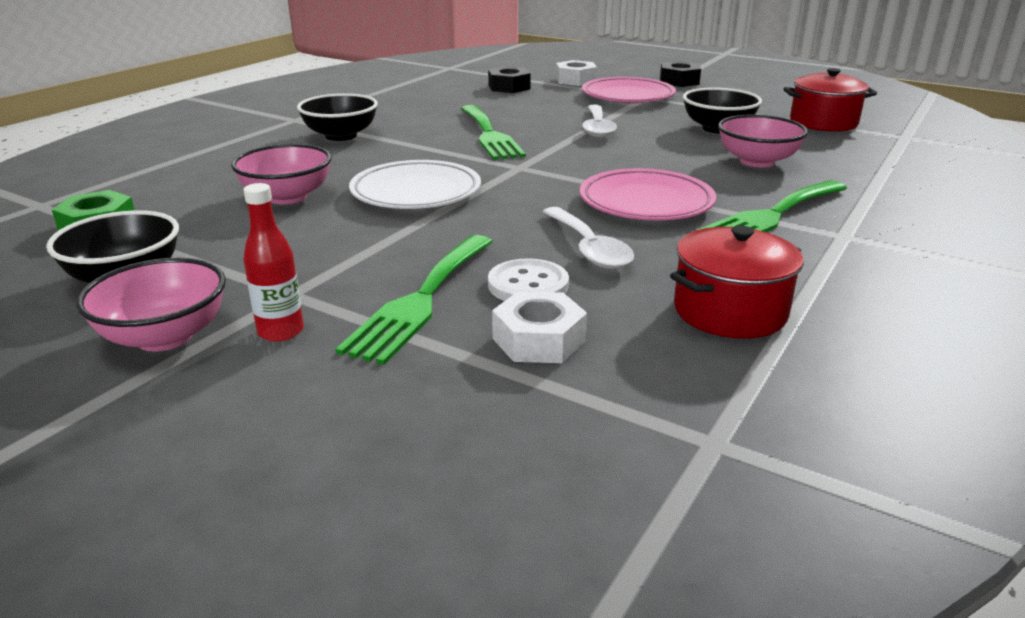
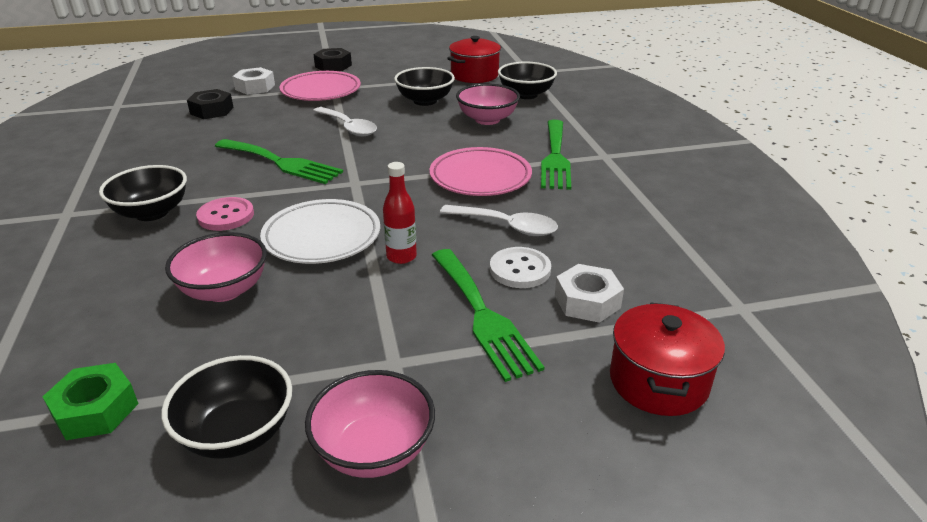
camera: 45 degrees left, 5 degrees up
(281, 332) = (444, 392): red bottle -> red bottle (401, 257)
(380, 154) = (226, 216): none -> pink button
(729, 311) = (634, 231): red pot -> red pot (658, 381)
(855, 154) = (526, 94): none -> black bowl

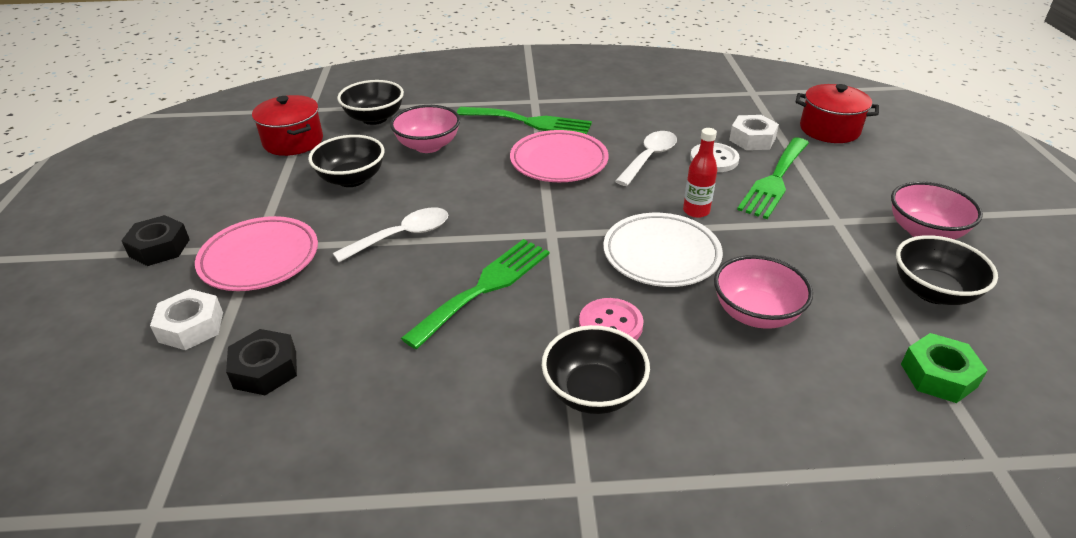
camera: 80 degrees left, 5 degrees up
(483, 315) = (775, 180): green fork -> green fork turned 135 degrees clockwise

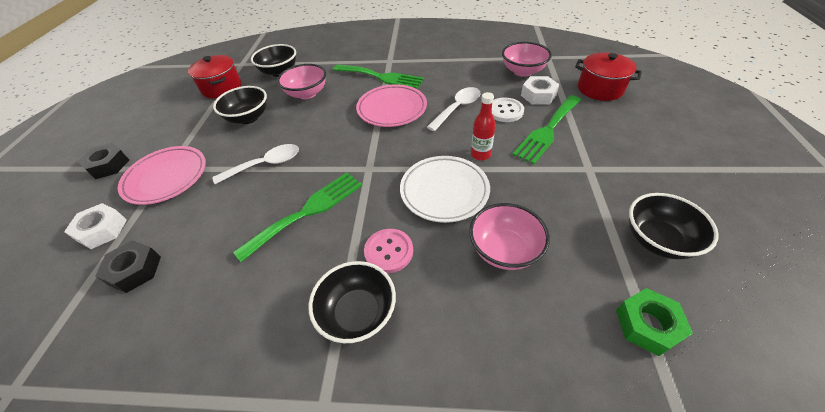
camera: 10 degrees right, 10 degrees up
(924, 232) = (660, 182): pink bowl -> pink bowl (523, 71)

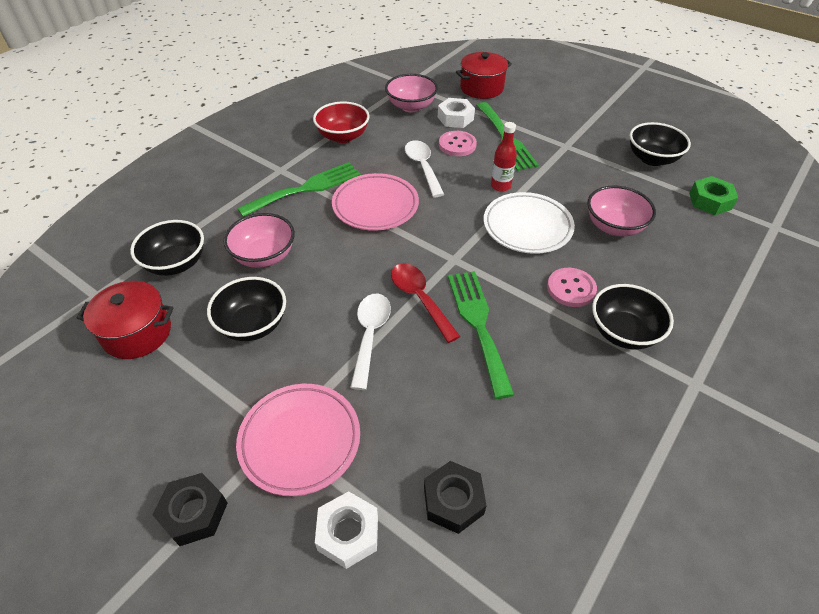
camera: 60 degrees left, 0 degrees up
(314, 171) = (420, 299): none -> red spoon
(450, 64) = (343, 136): none -> red bowl
(505, 111) = (457, 145): white button -> pink button

